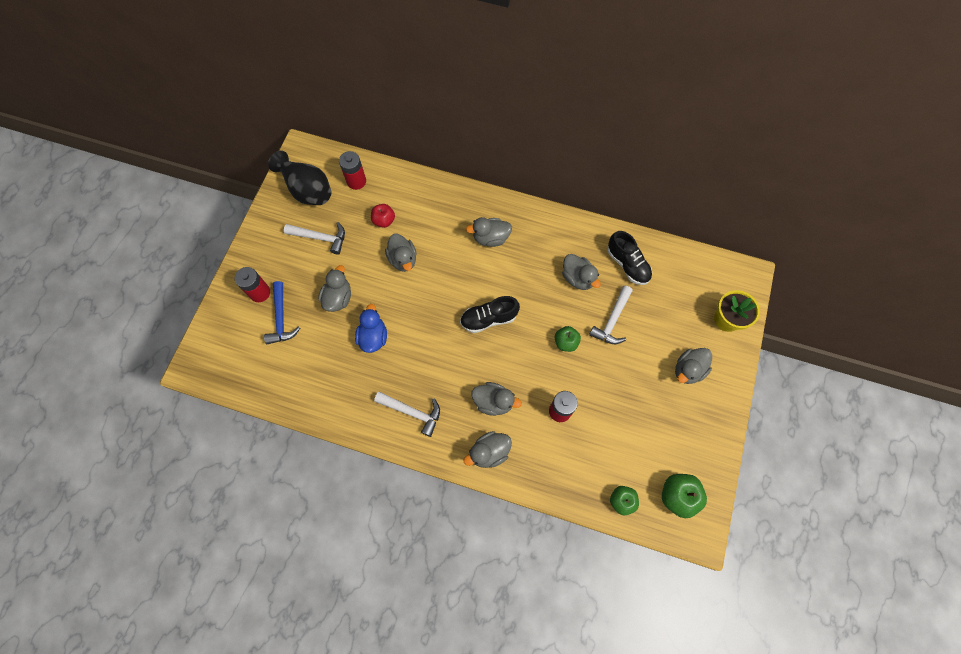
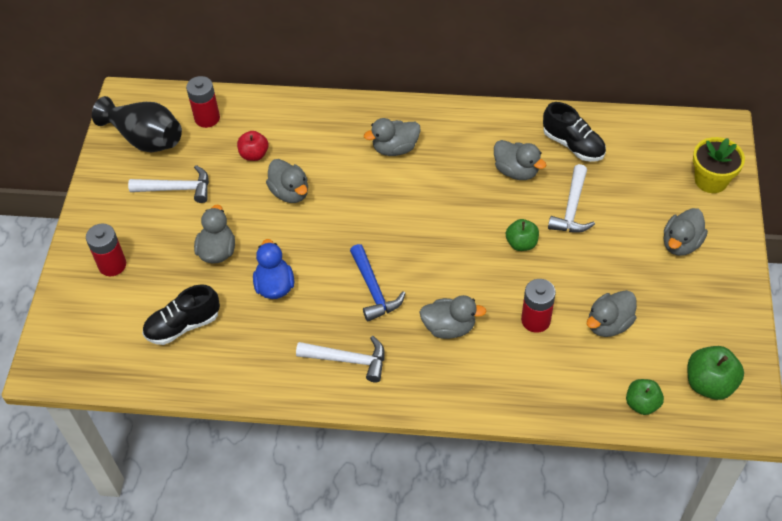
camera: 10 degrees left, 15 degrees down
(281, 318) = (148, 288): blue hammer -> blue hammer (373, 289)
(488, 319) = (417, 237): black shoe -> black shoe (183, 325)
(489, 452) = (459, 385): grey duck -> grey duck (608, 324)

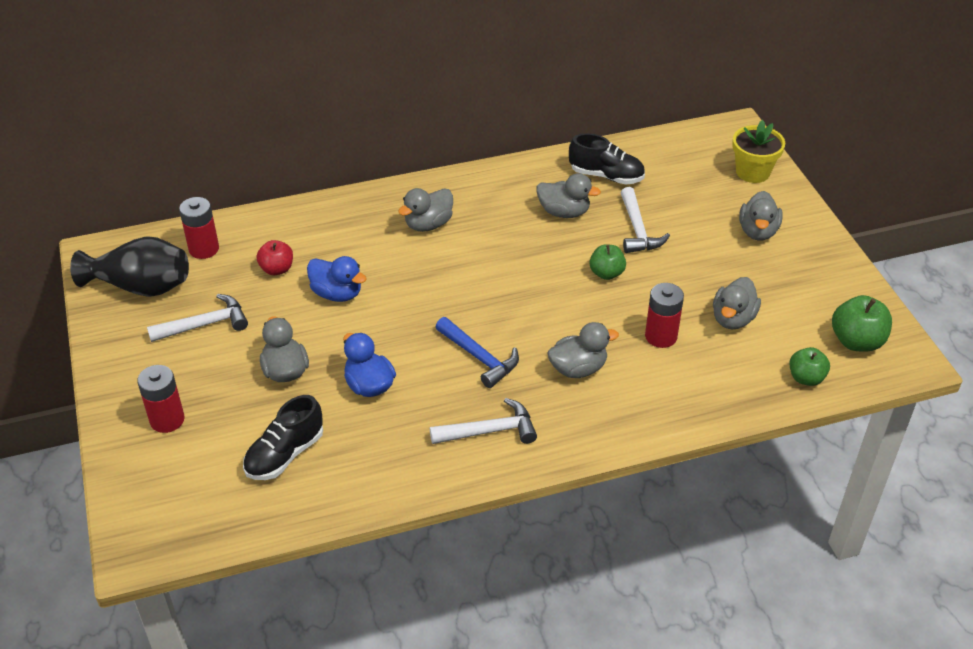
camera: 25 degrees left, 10 degrees down
(290, 192) = (337, 293): grey duck -> blue duck

